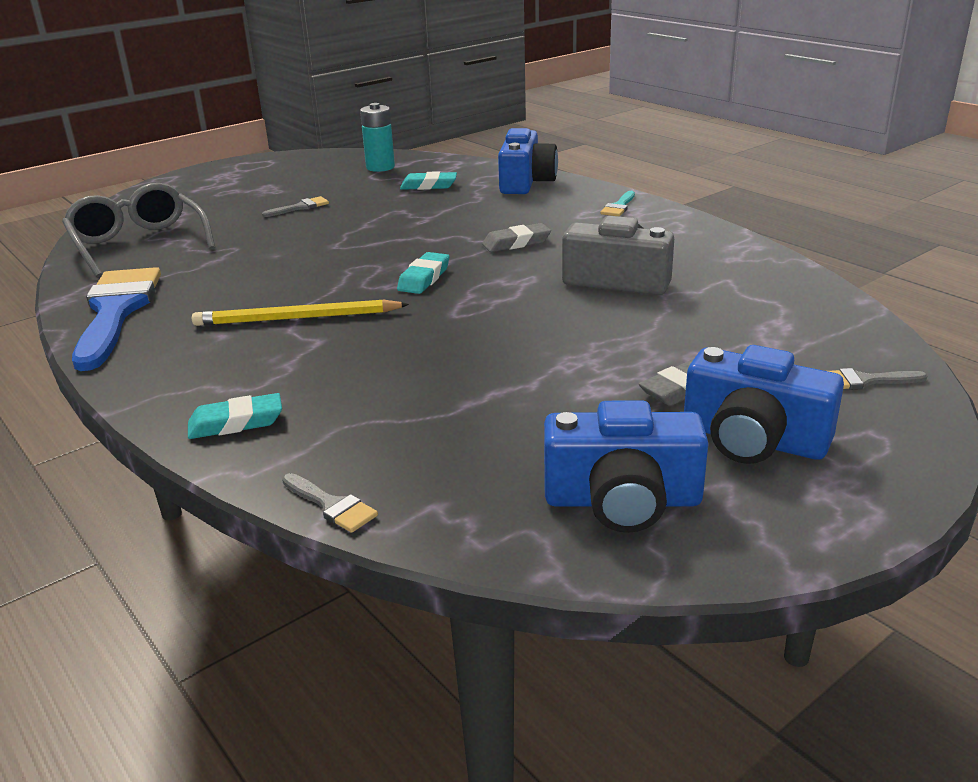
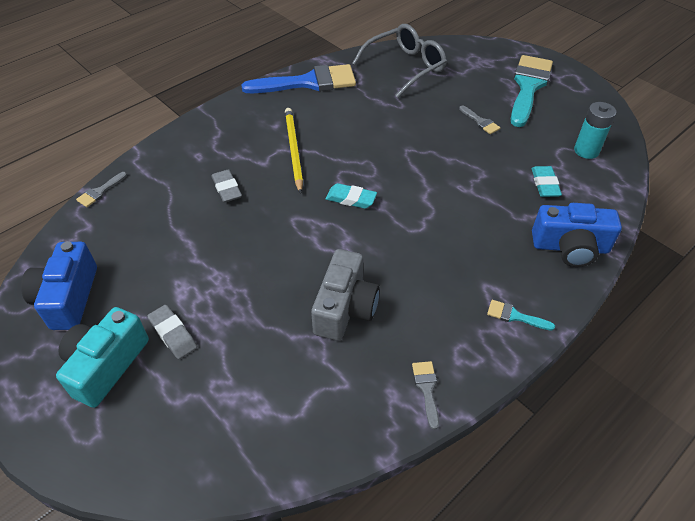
camera: 85 degrees right, 20 degrees up
(236, 423) = (179, 149): turquoise eraser -> none
(245, 183) = (528, 87): none -> turquoise brush
(516, 243) = (418, 245): grey eraser -> grey eraser (227, 189)
(753, 440) = (106, 365): blue camera -> turquoise camera
(864, 381) = (161, 449): grey brush -> grey brush (426, 389)

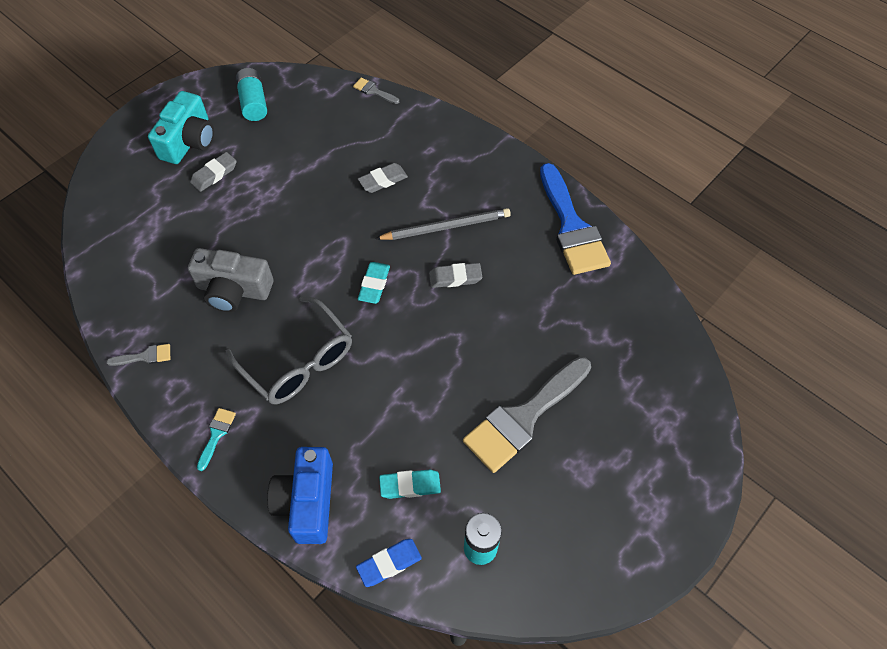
camera: 85 degrees right, 10 degrees up
(68, 298) = (253, 103): blue camera -> turquoise battery
(106, 365) = (189, 141): turquoise camera -> turquoise camera turned 90 degrees clockwise
(293, 150) = (446, 227): yellow pencil -> grey pencil
(349, 148) = (455, 278): none -> grey eraser
(405, 67) = (628, 329): grey glasses -> grey glasses (298, 361)
(480, 122) = (523, 417): grey brush -> grey brush, size x2.41
(528, 87) = (615, 486): turquoise brush -> none
(610, 198) = (389, 563): none -> blue eraser

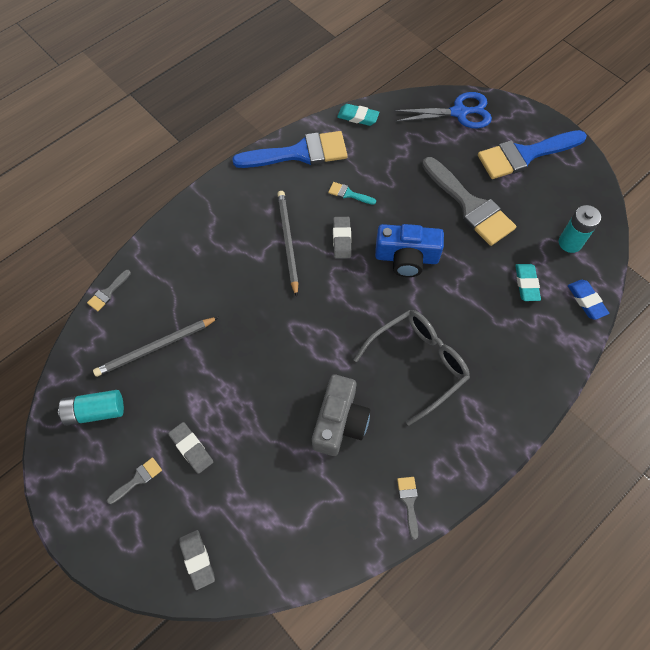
camera: 85 degrees left, 5 degrees up
(189, 141) = (137, 479): turquoise camera -> grey brush
(216, 435) = (488, 430): turquoise brush -> turquoise brush (348, 194)
(307, 501) = (543, 357): blue camera -> blue camera (406, 258)
(316, 134) = (155, 347): none -> grey pencil
(374, 285) = (343, 301): turquoise eraser -> turquoise eraser (358, 117)
(383, 180) = (227, 289): grey eraser -> grey eraser (197, 559)
(623, 492) = (525, 155): none -> blue brush
(680, 404) = (459, 112): none -> blue scissors

